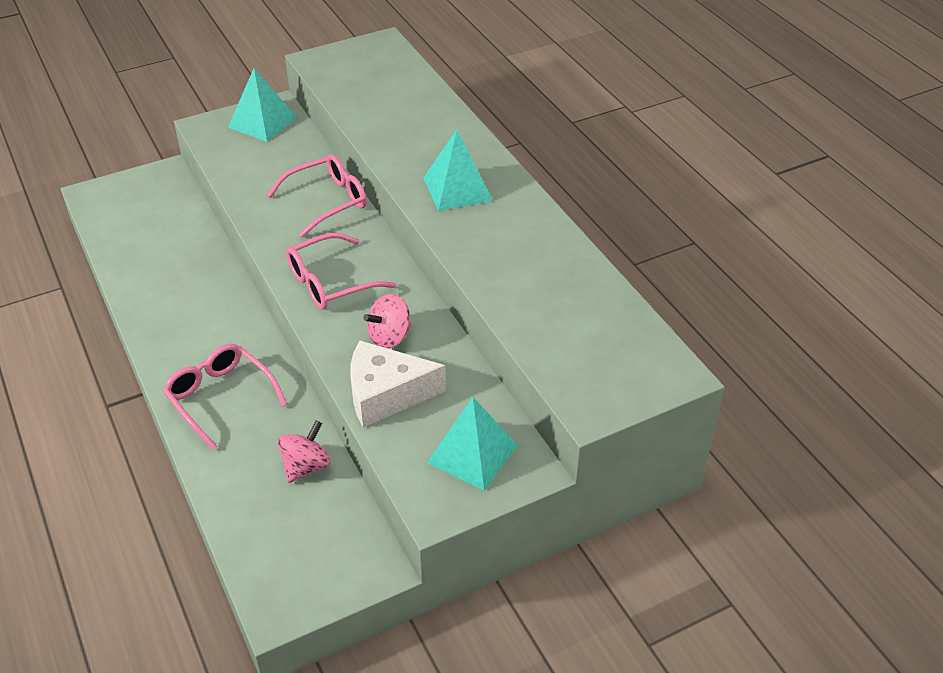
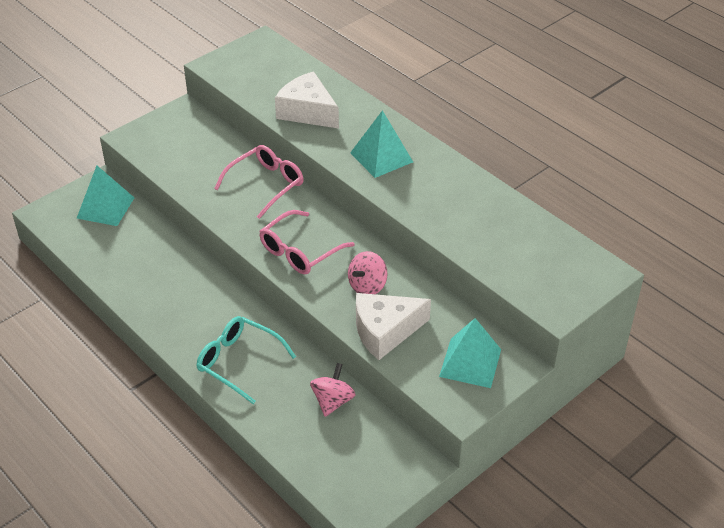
camera: 15 degrees left, 0 degrees up
(220, 398) = (239, 362): pink glasses -> turquoise glasses
(262, 122) = (178, 125): turquoise pyramid -> turquoise pyramid (105, 207)
(396, 125) = (307, 111): none -> white cheese

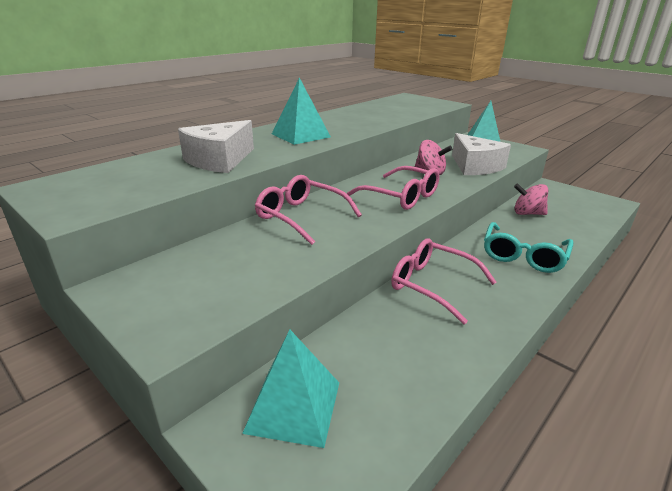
camera: 95 degrees left, 15 degrees down
(204, 286) = (433, 285): none -> pink glasses

